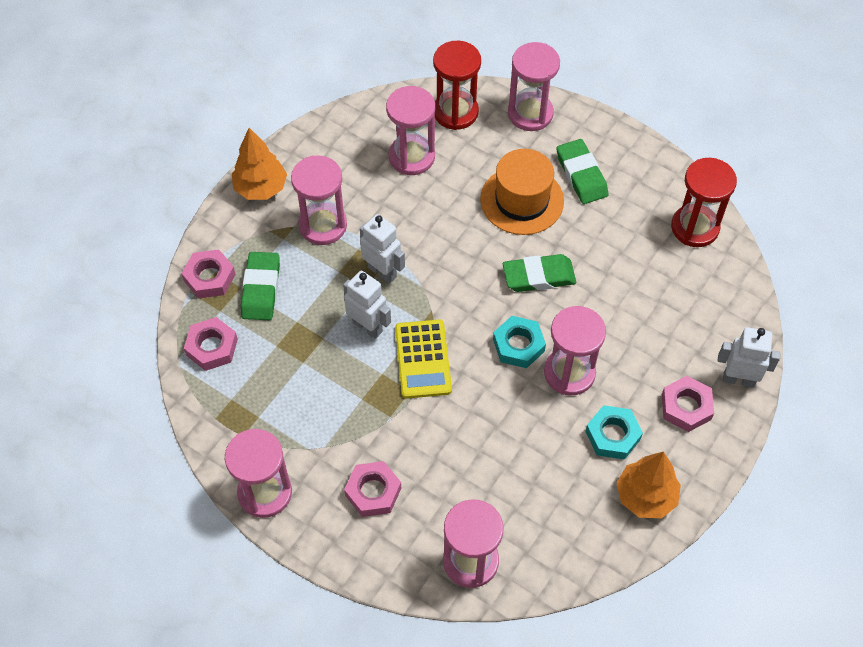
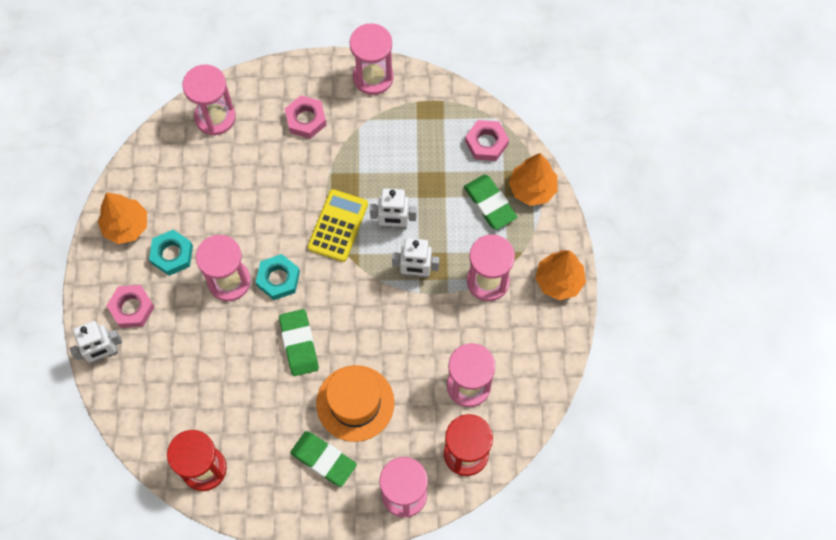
camera: 145 degrees right, 10 degrees up
(209, 277) = (532, 189): pink nut -> orange tree
(423, 359) = (338, 226): yellow calculator -> yellow calculator turned 60 degrees clockwise
(538, 276) = (299, 344): green eraser -> green eraser turned 60 degrees counterclockwise

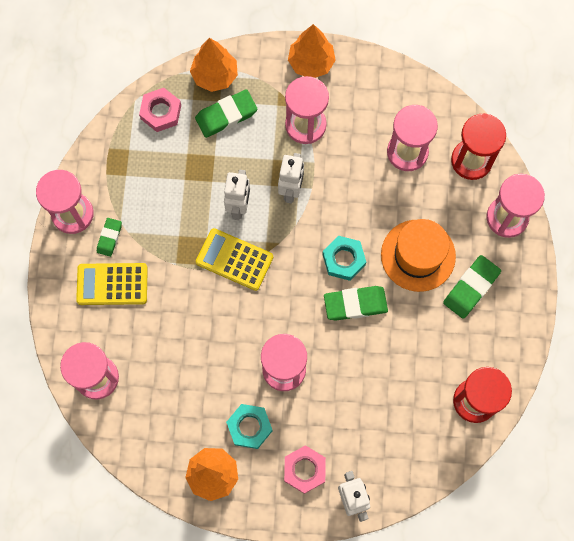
camera: 85 degrees left, 5 degrees up
(278, 279) = (286, 321): turquoise nut -> turquoise nut (344, 259)
(306, 119) = (112, 284): pink nut -> yellow calculator
(351, 112) = (109, 238): none -> green eraser

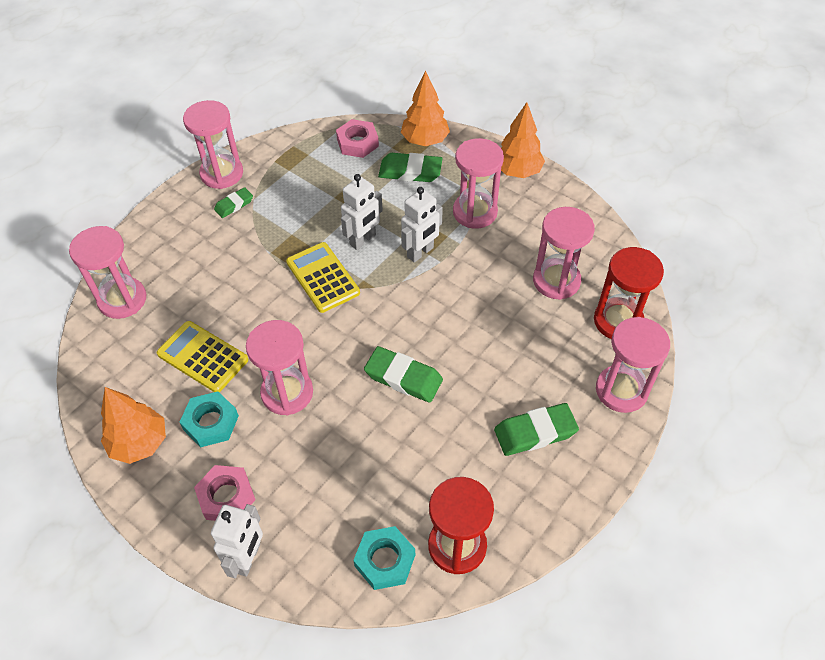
camera: 35 degrees right, 20 degrees down
(112, 284) = (203, 238): yellow calculator -> yellow calculator (203, 357)
(344, 259) = (423, 333): turquoise nut -> turquoise nut (385, 560)
(418, 255) = (500, 371): orange hat -> none

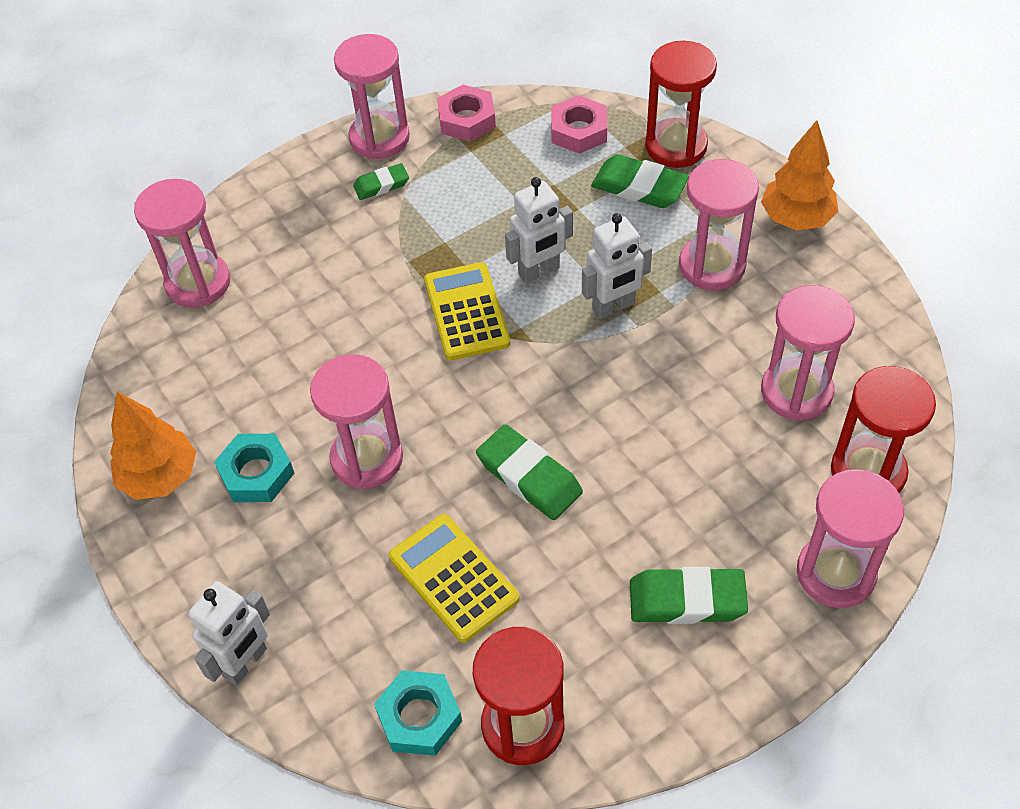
camera: 20 degrees right, 0 degrees up
(203, 357) = (274, 383): yellow calculator -> yellow calculator (453, 578)
(226, 497) = (244, 575): pink nut -> pink nut (466, 119)
(425, 140) = (676, 146): orange tree -> red hourglass

